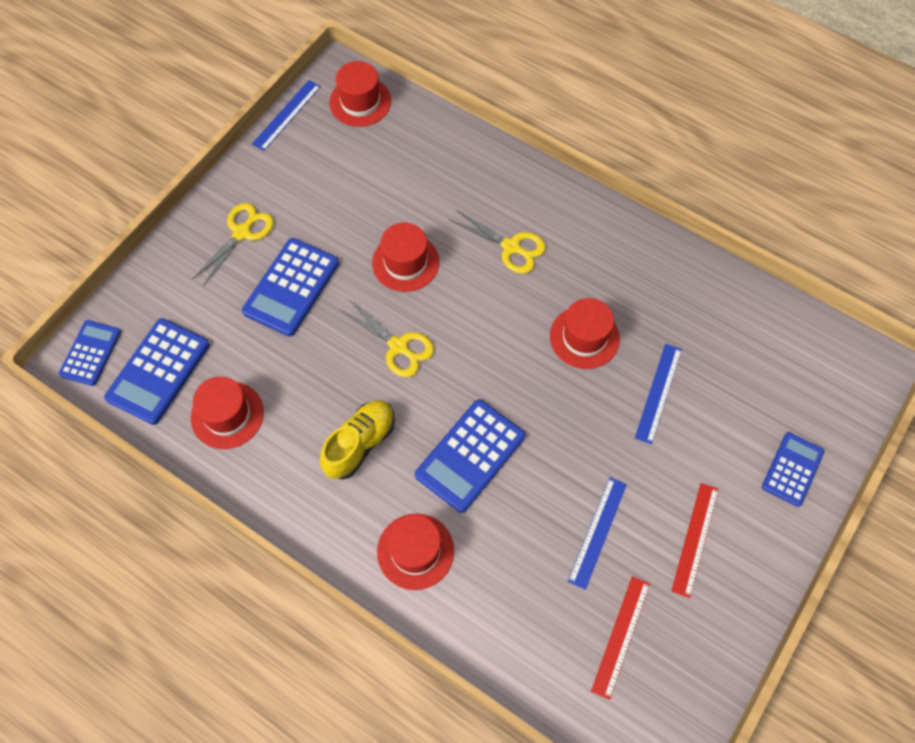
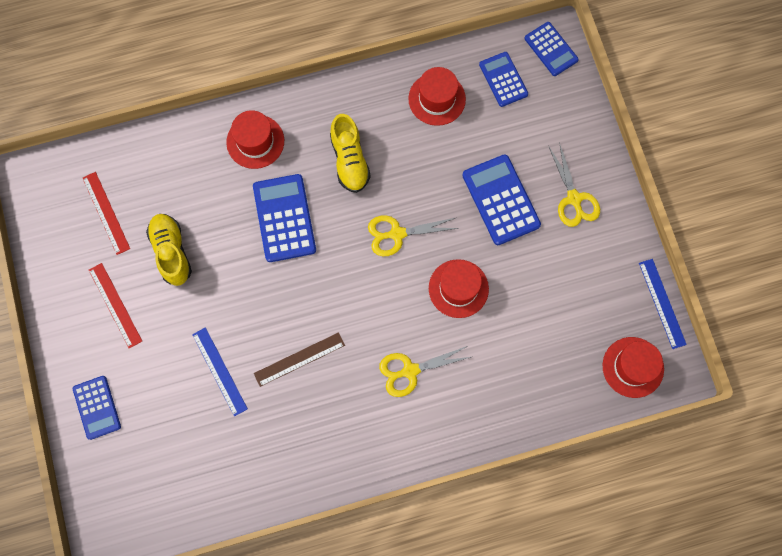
camera: 130 degrees right, 10 degrees up
(158, 371) = (503, 79): blue calculator -> blue calculator, size x0.64
(584, 337) = (299, 359): red hat -> brown ruler
(598, 532) = (171, 252): blue ruler -> yellow shoe

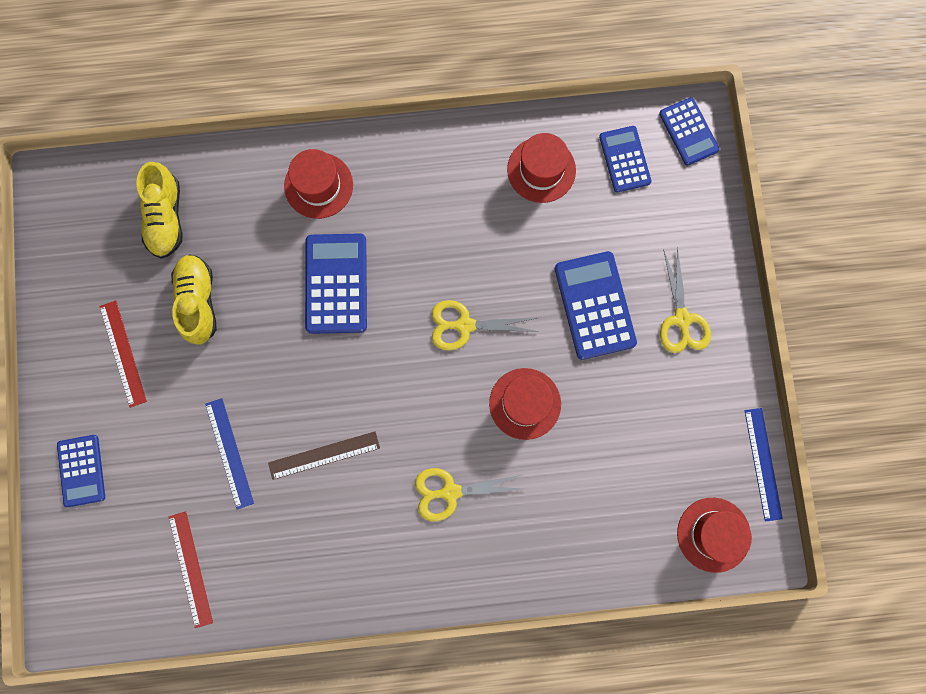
camera: 10 degrees right, 5 degrees up
(106, 213) = (131, 241): red ruler -> red ruler (190, 569)
(349, 160) = (425, 227): yellow shoe -> yellow shoe (166, 218)

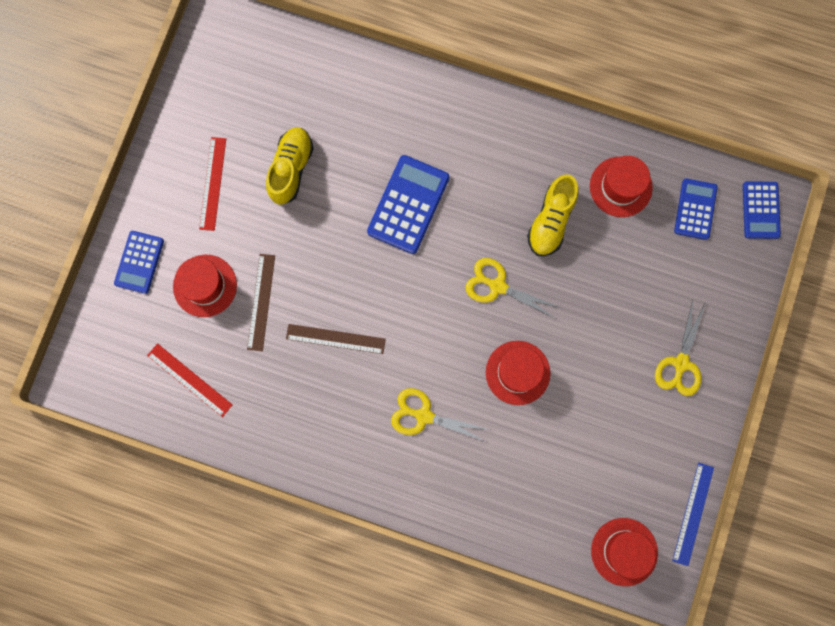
camera: 25 degrees right, 0 degrees up
(166, 218) = (295, 89): yellow shoe -> yellow shoe (551, 221)
(190, 569) = (189, 379): red ruler -> red ruler turned 60 degrees counterclockwise
(229, 453) = (261, 302): blue ruler -> brown ruler
(318, 185) = (430, 118): red hat -> red hat (205, 285)
(594, 305) = (613, 319): blue calculator -> none

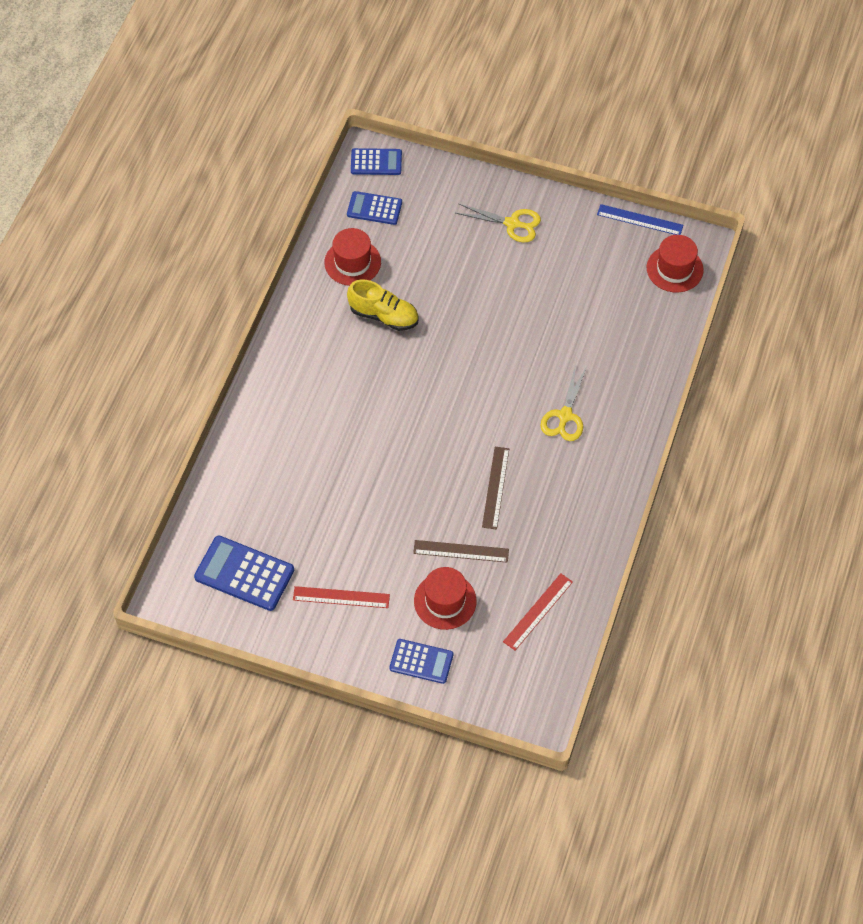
camera: 90 degrees left, 20 degrees down
(291, 169) = (328, 528): yellow shoe -> none
(408, 204) = (366, 428): blue calculator -> blue calculator (244, 574)
(497, 286) = (444, 357): yellow scissors -> none
(517, 372) = (523, 343): red hat -> none

